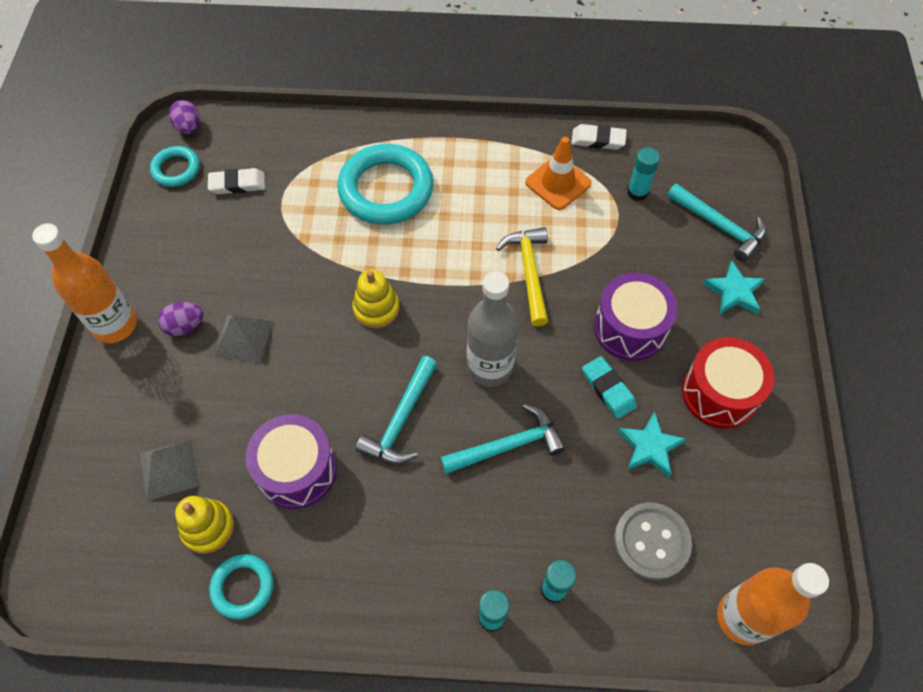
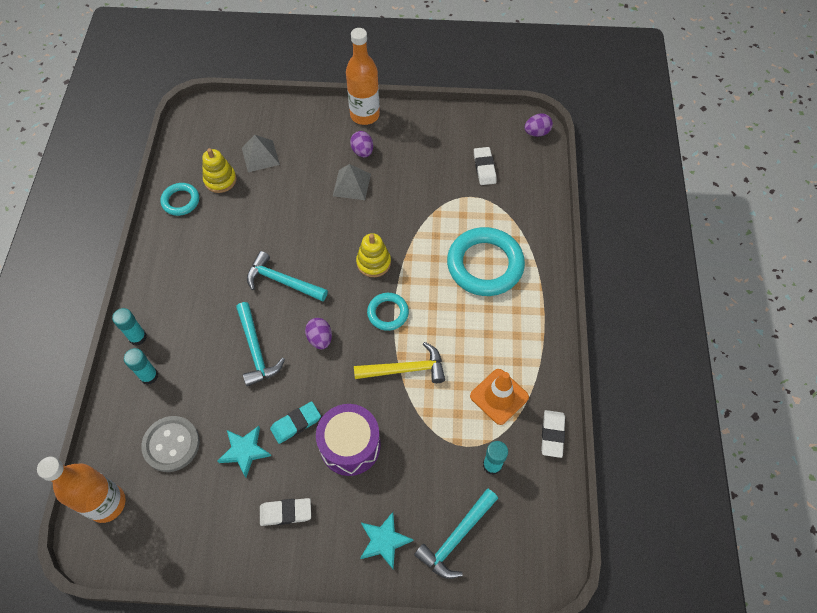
camera: 90 degrees right, 0 degrees up
(176, 169) = (496, 130): turquoise ring -> turquoise ring (388, 313)
(297, 470) = (252, 223): purple drum -> none
(490, 367) = (320, 339): grey bottle -> purple egg
(719, 393) = (286, 513): red drum -> white eraser

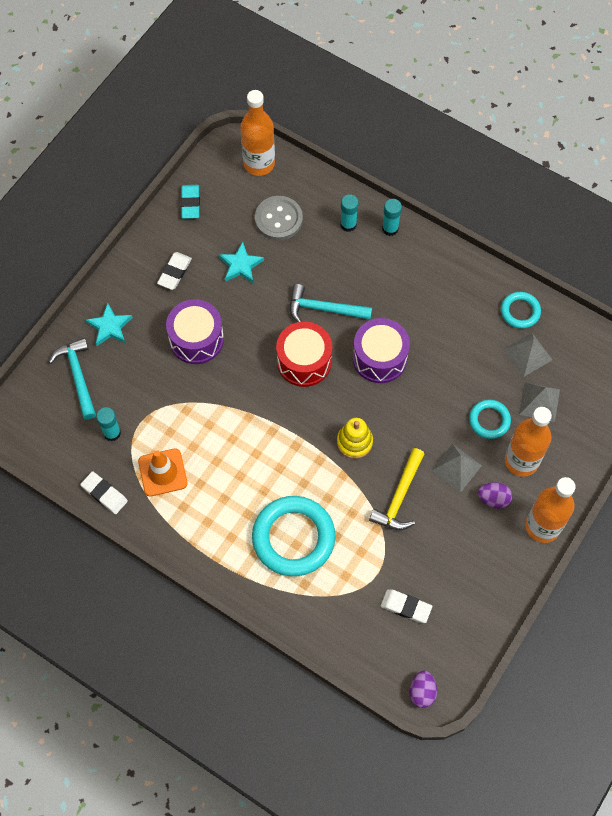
camera: 120 degrees right, 5 degrees up
(220, 180) = (527, 354): yellow stacking toy -> grey pyramid
(282, 281) = (379, 358): turquoise hammer -> purple drum
(296, 424) = (239, 309): turquoise eraser -> turquoise eraser (190, 203)
(319, 147) = (521, 461): none -> orange bottle
(320, 339) = (304, 361): purple egg -> red drum
(388, 313) = (295, 427): turquoise ring -> turquoise ring (489, 420)
(405, 369) = (234, 413): yellow hammer -> yellow hammer (399, 496)

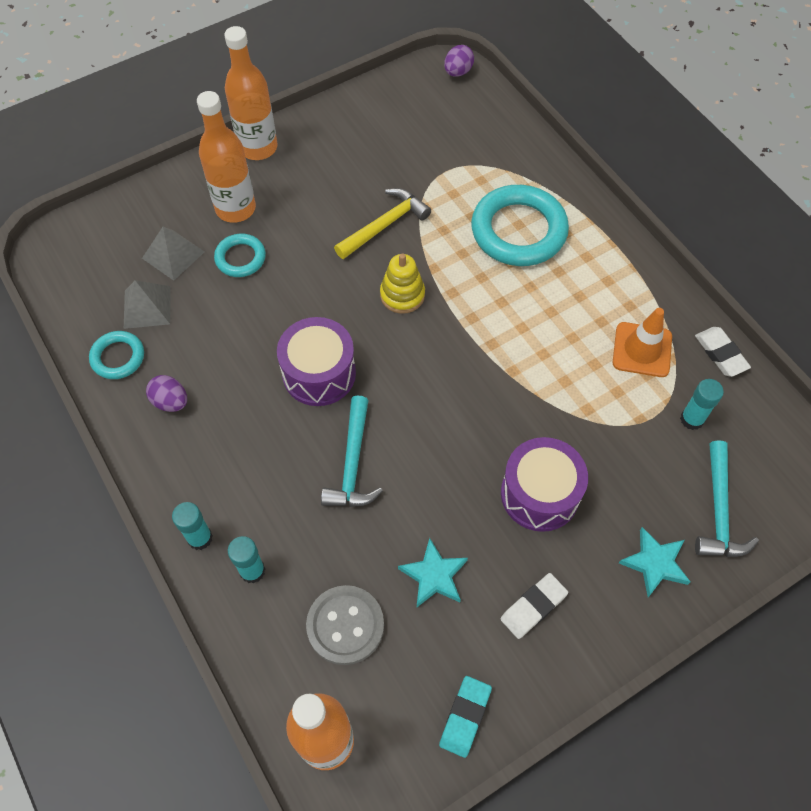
camera: 155 degrees left, 5 degrees down
(304, 361) = (413, 407): red drum -> none
(324, 309) = (352, 463): turquoise hammer -> turquoise hammer turned 60 degrees clockwise
(406, 607) = (435, 135): white eraser -> none
(456, 468) = (307, 228): grey pyramid -> none
(493, 499) = (289, 187): purple egg -> purple egg (171, 402)

